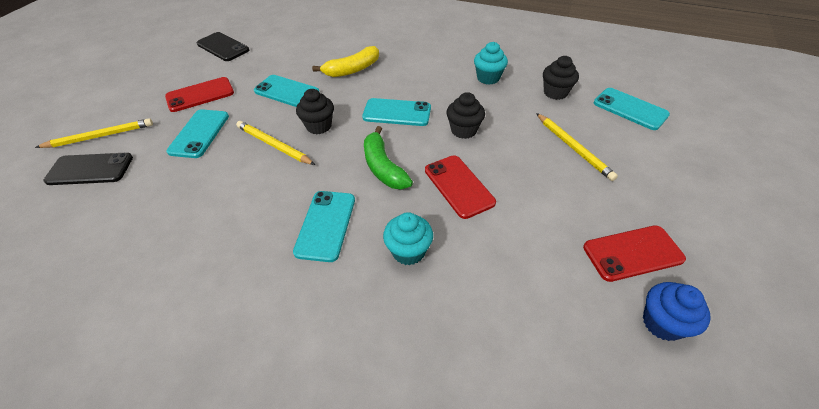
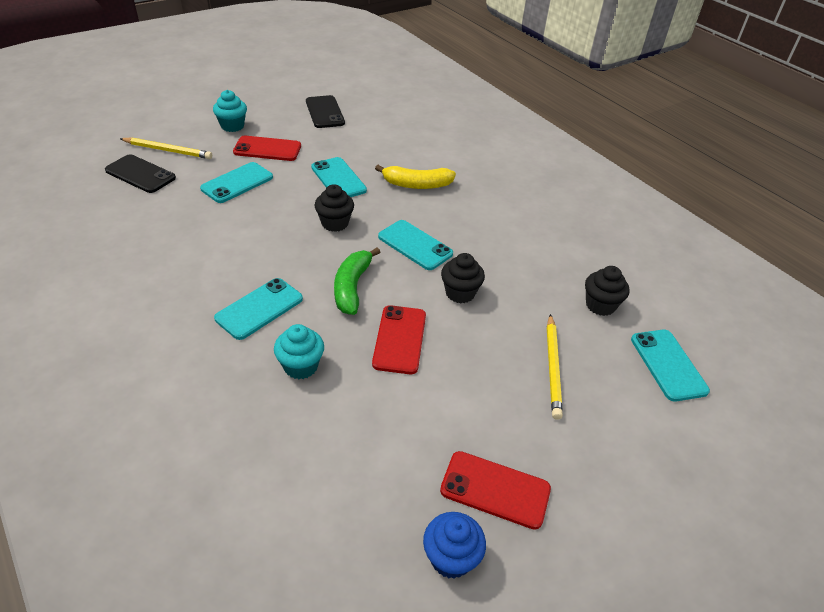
camera: 30 degrees right, 5 degrees down
(274, 145) = (283, 221): yellow pencil -> none
(488, 78) = (543, 255): turquoise cupcake -> turquoise cupcake (232, 126)

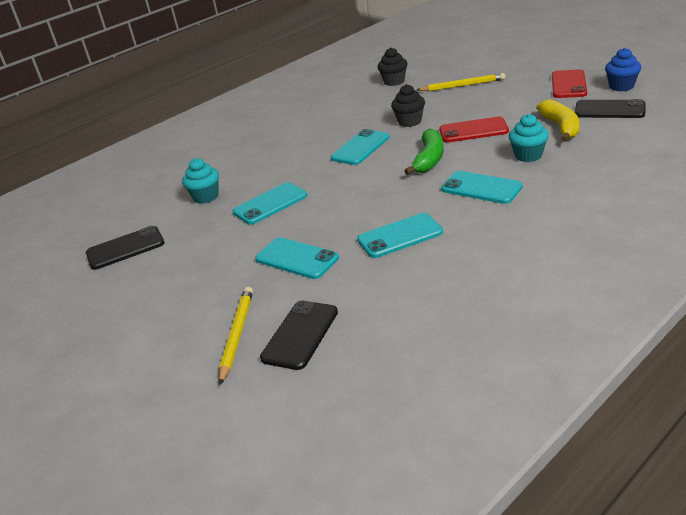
camera: 90 degrees left, 10 degrees down
(232, 126) = (165, 304): turquoise cupcake -> turquoise cupcake (206, 197)
(267, 149) = (219, 261): red phone -> none
(335, 223) = (346, 187): black cupcake -> none
(352, 287) = (429, 159): green banana -> green banana turned 75 degrees counterclockwise
(373, 501) = (609, 110): none -> black phone
(417, 185) = (268, 165): yellow banana -> yellow banana (561, 127)
(668, 365) = (436, 61): turquoise phone -> turquoise phone (400, 236)

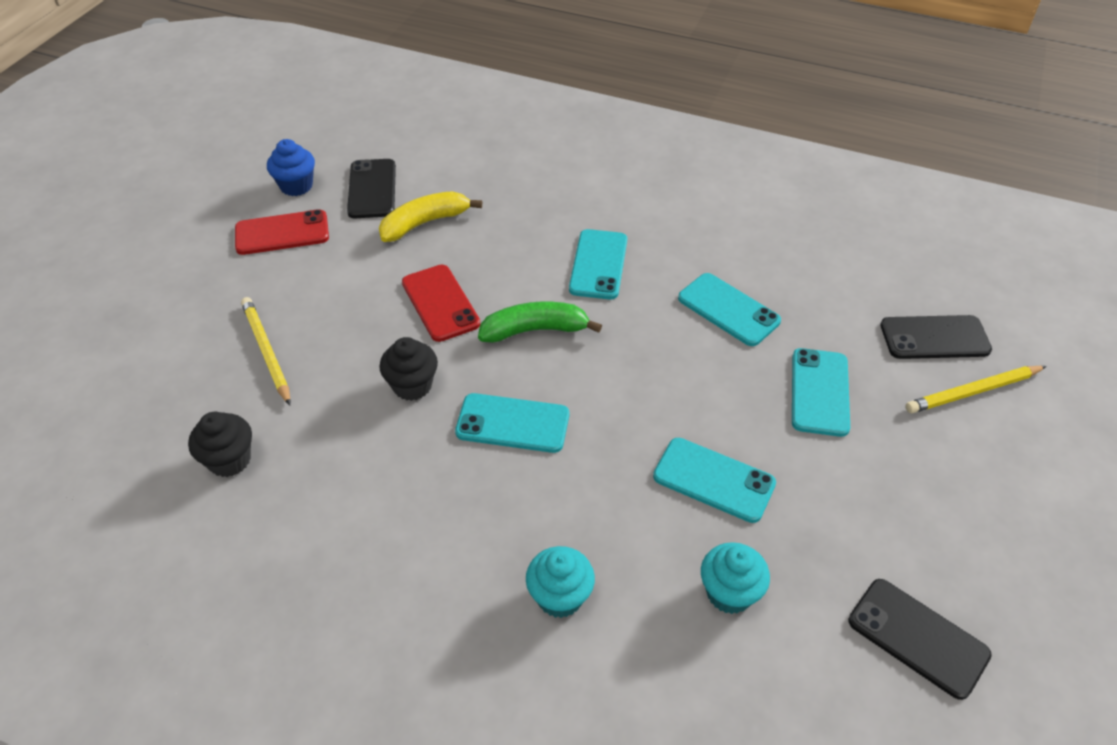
camera: 120 degrees left, 15 degrees up
(528, 156) = (508, 239): turquoise cupcake -> turquoise cupcake (560, 597)

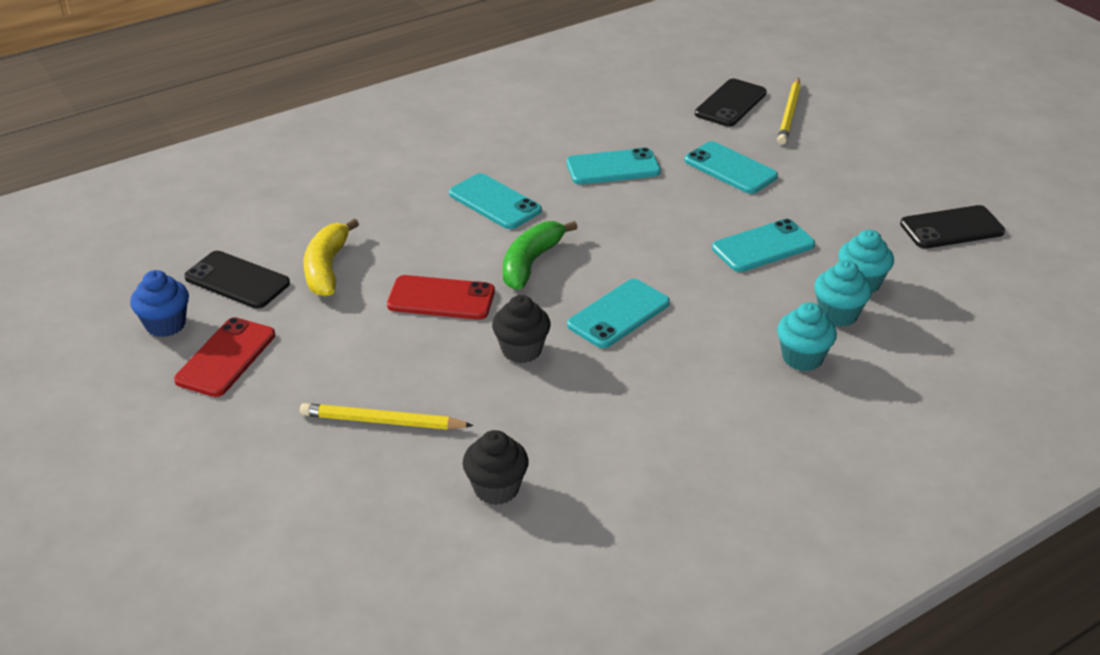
camera: 55 degrees left, 10 degrees down
(657, 596) = (838, 314): none -> turquoise cupcake

